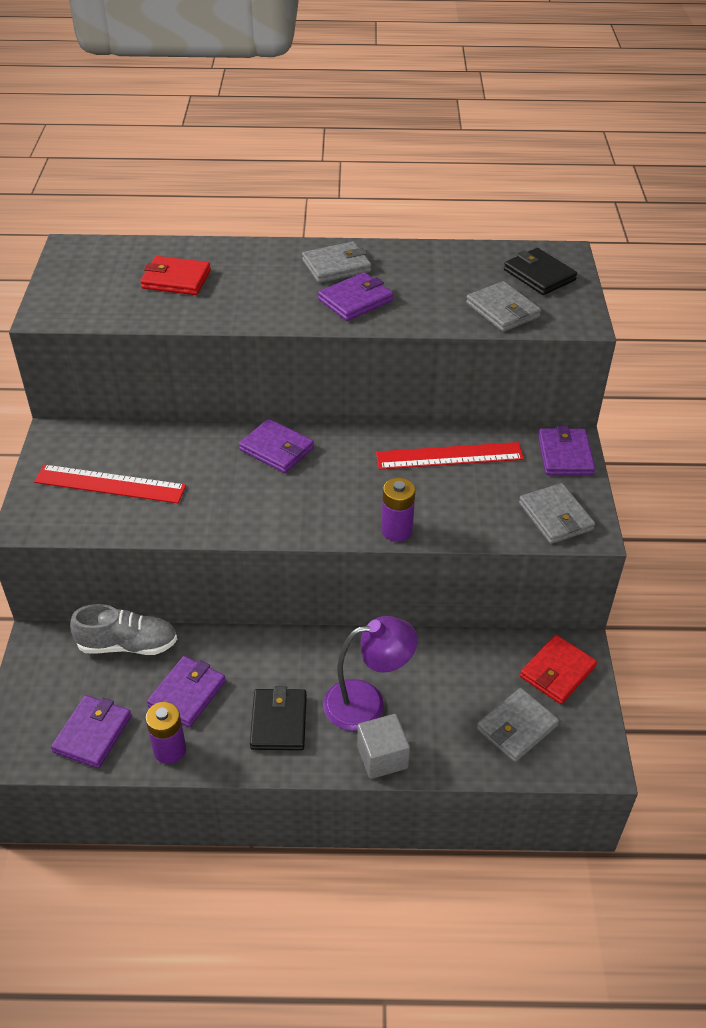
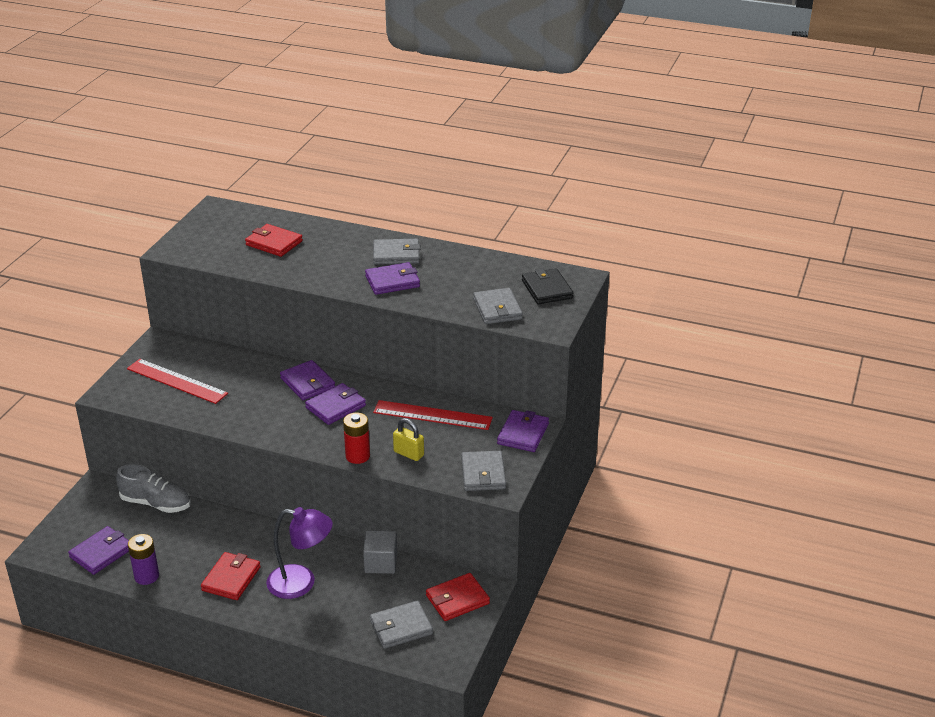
camera: 20 degrees right, 10 degrees down
(187, 693) = (178, 544): purple wallet -> purple wallet (335, 406)
(278, 722) = (231, 578): black wallet -> red wallet
(382, 757) = (290, 620): grey cube -> grey cube (381, 563)
(396, 530) = (357, 456): purple battery -> red battery
(454, 512) = (408, 453): none -> yellow padlock

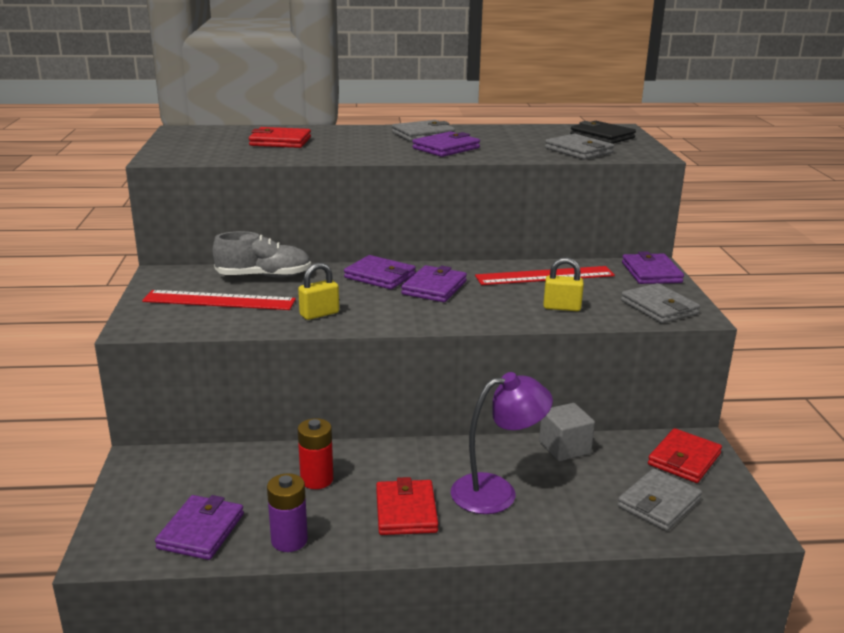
camera: 25 degrees left, 10 degrees down
(156, 503) = (235, 458): grey shoe -> grey shoe (264, 276)
(232, 413) = (319, 314): none -> yellow padlock
(357, 456) = (510, 320): red battery -> red battery (317, 479)

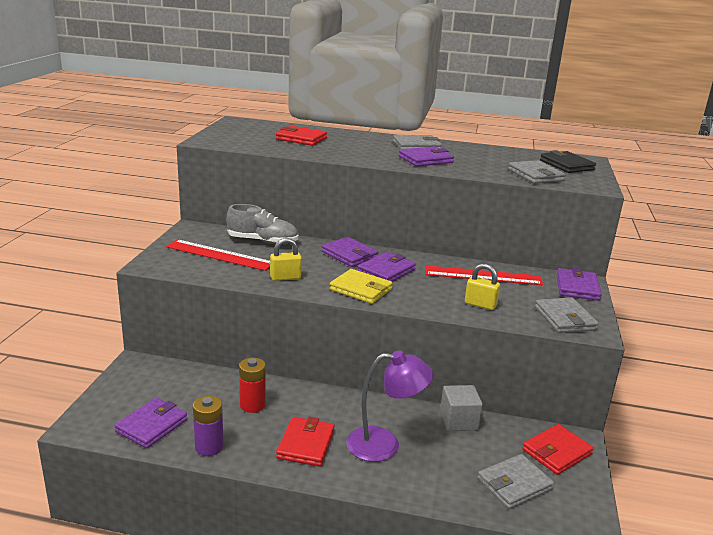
camera: 15 degrees right, 0 degrees up
(418, 313) = (361, 289): none -> yellow wallet

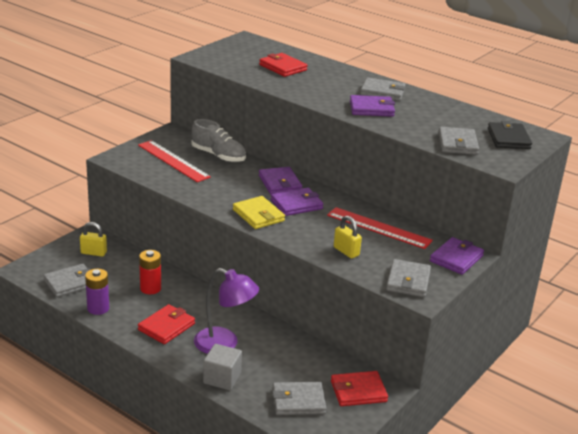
camera: 25 degrees right, 5 degrees up
(151, 426) = (70, 283): purple wallet -> grey wallet
(285, 277) = (207, 191): yellow padlock -> yellow padlock (93, 253)
(458, 421) = (300, 345): grey cube -> grey cube (222, 378)

